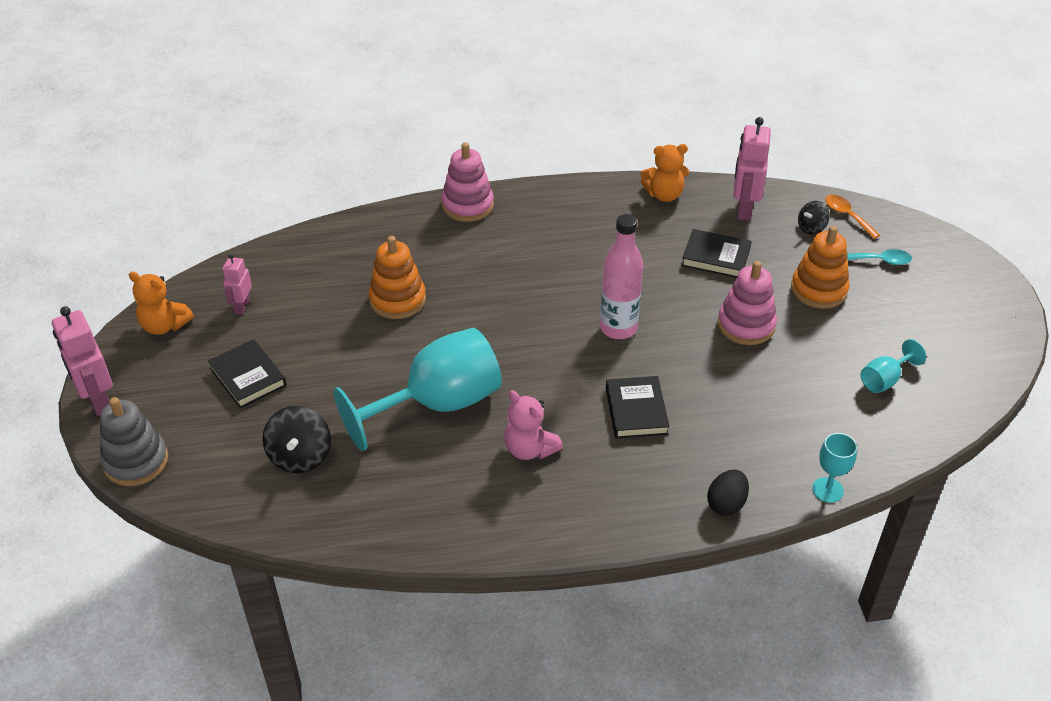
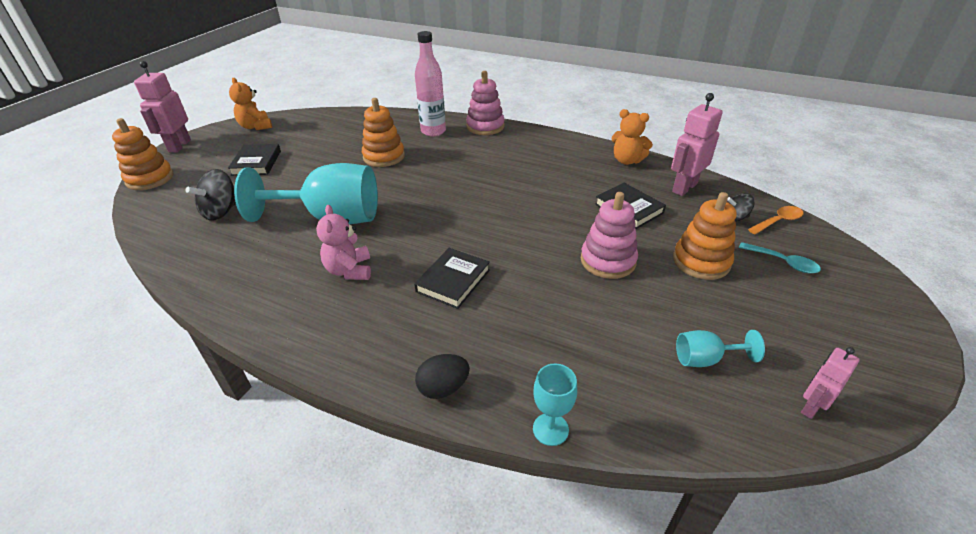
camera: 35 degrees right, 5 degrees down
(136, 461) = (150, 179): grey stacking toy -> orange stacking toy
(242, 306) = (302, 131): pink robot -> pink robot (811, 407)
(618, 328) = (503, 223): pink bottle -> pink bottle (433, 131)
(847, 216) = (778, 221): orange spoon -> orange spoon turned 60 degrees clockwise

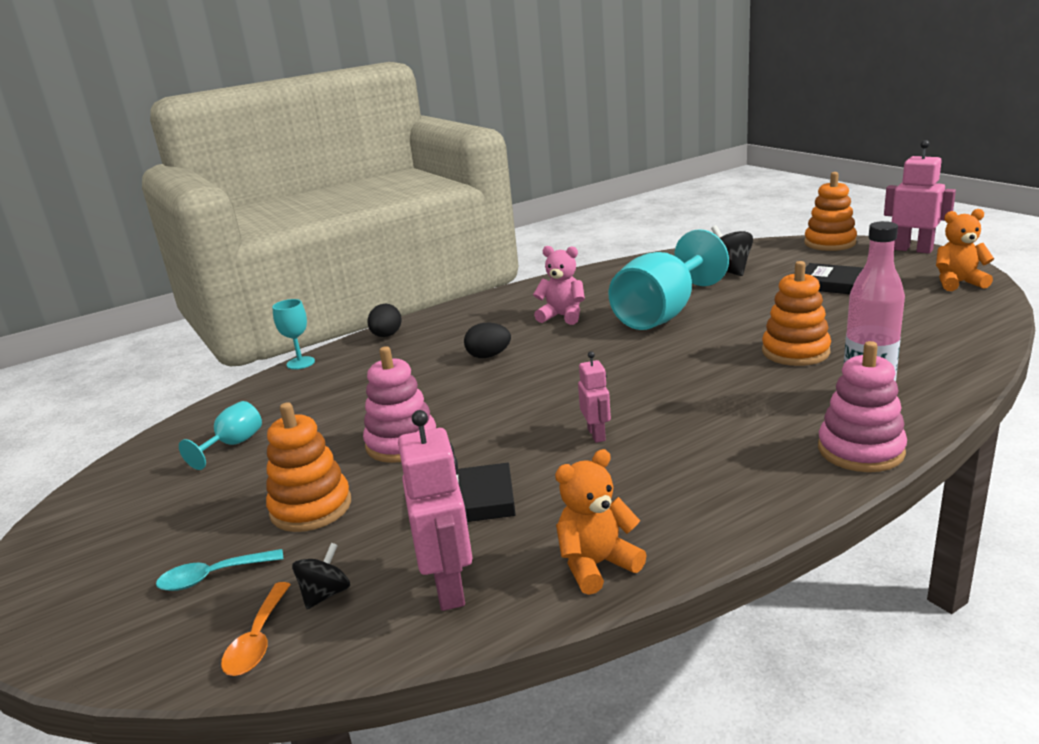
camera: 125 degrees right, 15 degrees down
(453, 281) = (488, 356): black book -> black egg
(811, 407) = (126, 472): pink robot -> pink robot (596, 434)

